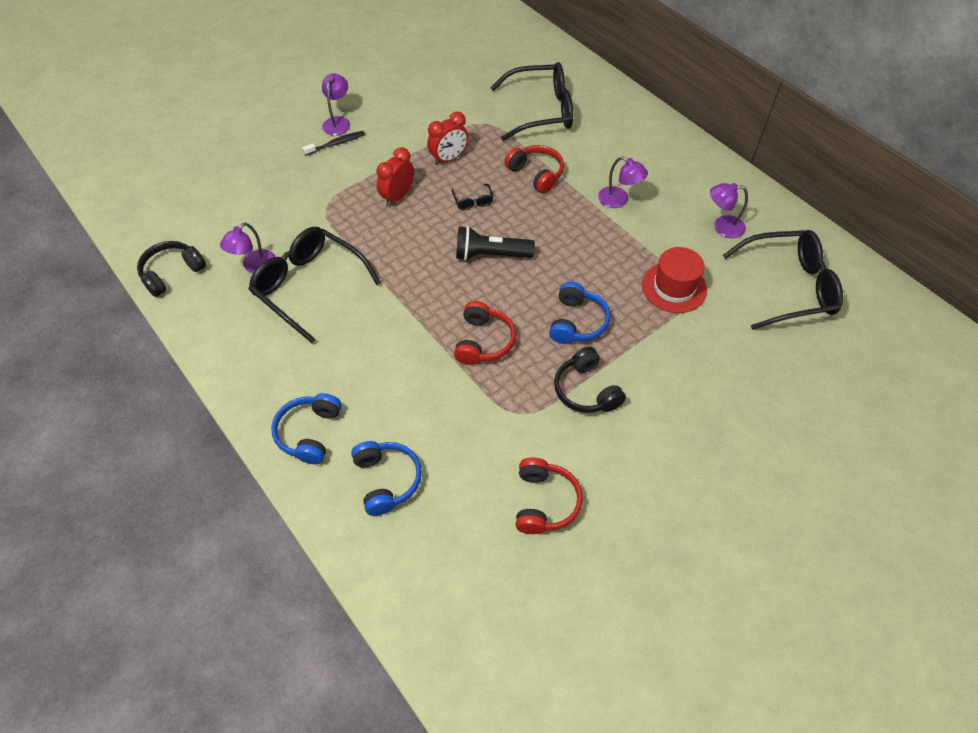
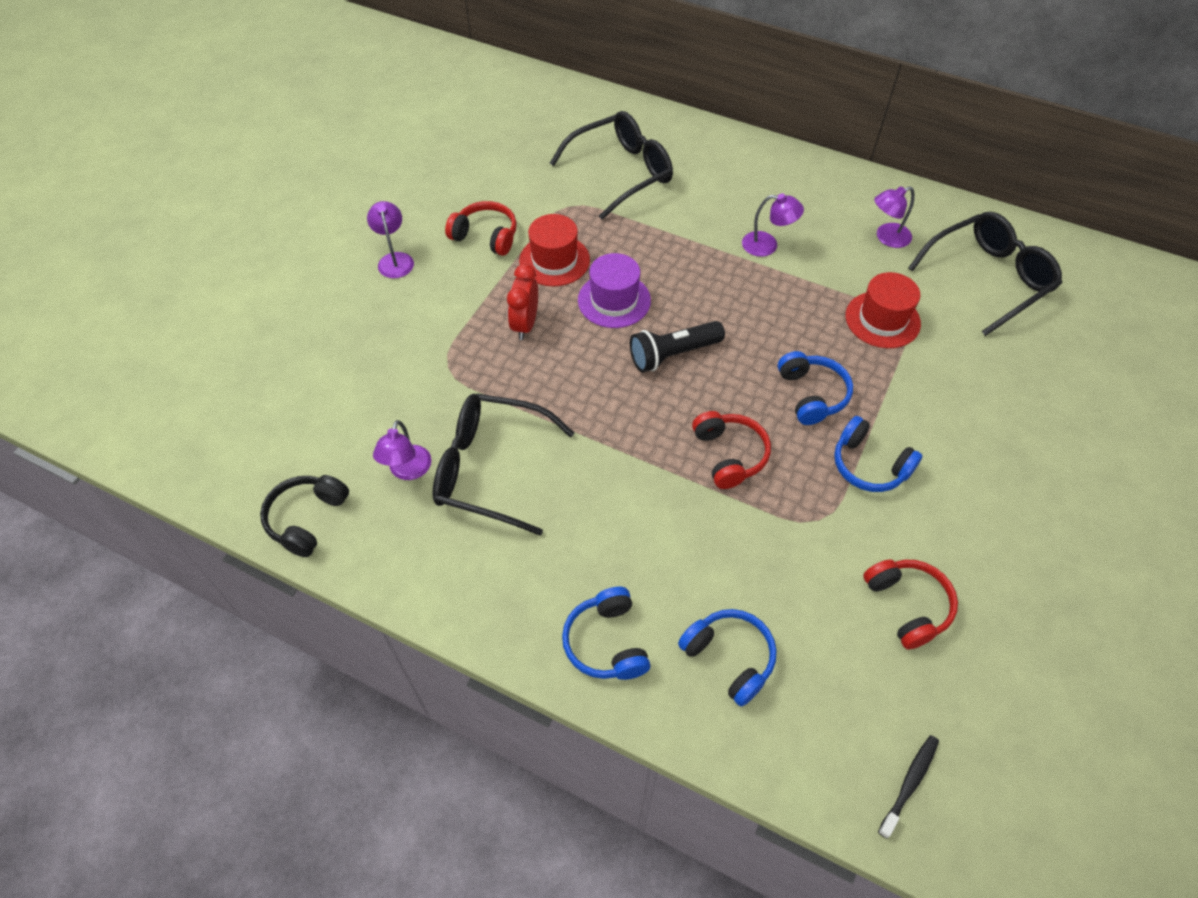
camera: 25 degrees left, 0 degrees up
(336, 144) = (410, 287): black toothbrush -> black toothbrush (909, 784)
(448, 159) = (554, 260): red clock -> red hat
(473, 201) = (614, 300): black glasses -> purple hat
(536, 174) = (662, 245): red headphones -> red headphones (486, 236)
(586, 390) = (869, 465): black headphones -> blue headphones

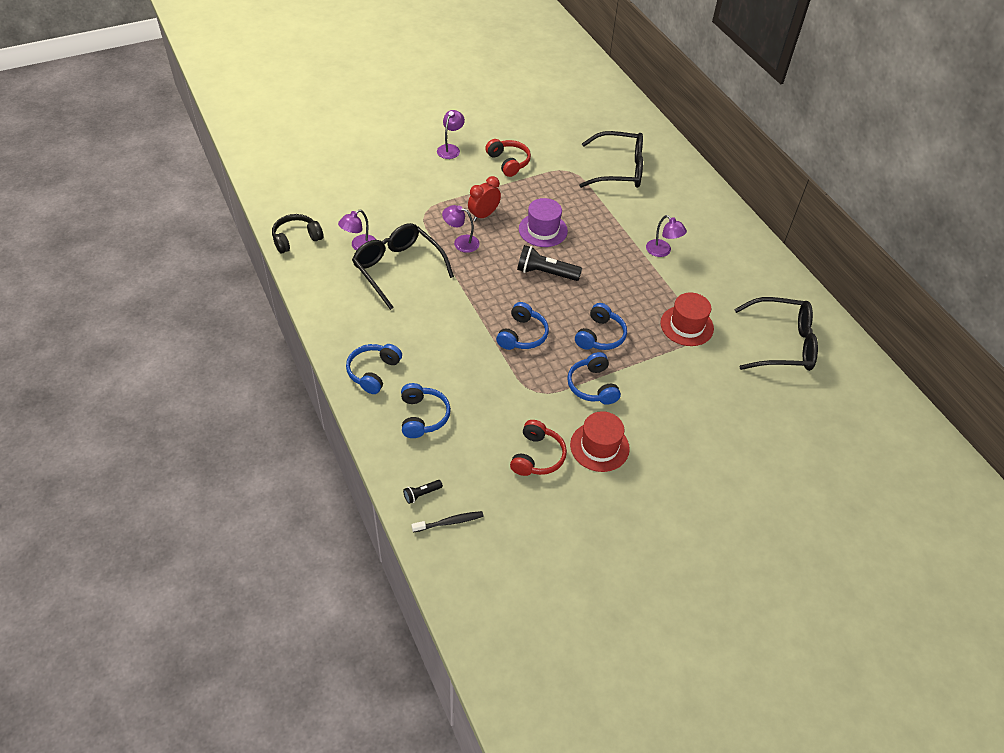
camera: 35 degrees right, 5 degrees down
(554, 260) = (532, 193): red hat -> red hat (599, 446)
(729, 455) = (522, 335): red headphones -> blue headphones
(839, 772) = (421, 494): none -> black flashlight
(886, 238) = (742, 288): purple lamp -> purple lamp (461, 242)

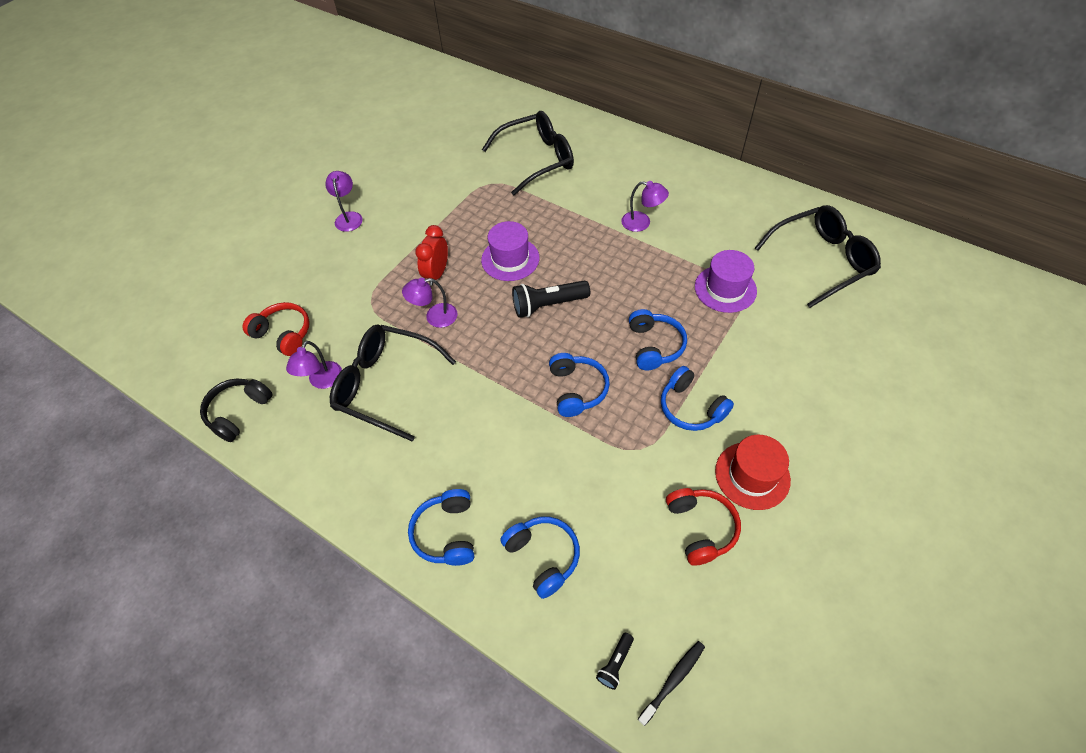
camera: 25 degrees left, 5 degrees up
(508, 162) = (421, 203): red headphones -> red headphones (284, 334)
(687, 326) = (725, 289): red hat -> purple hat

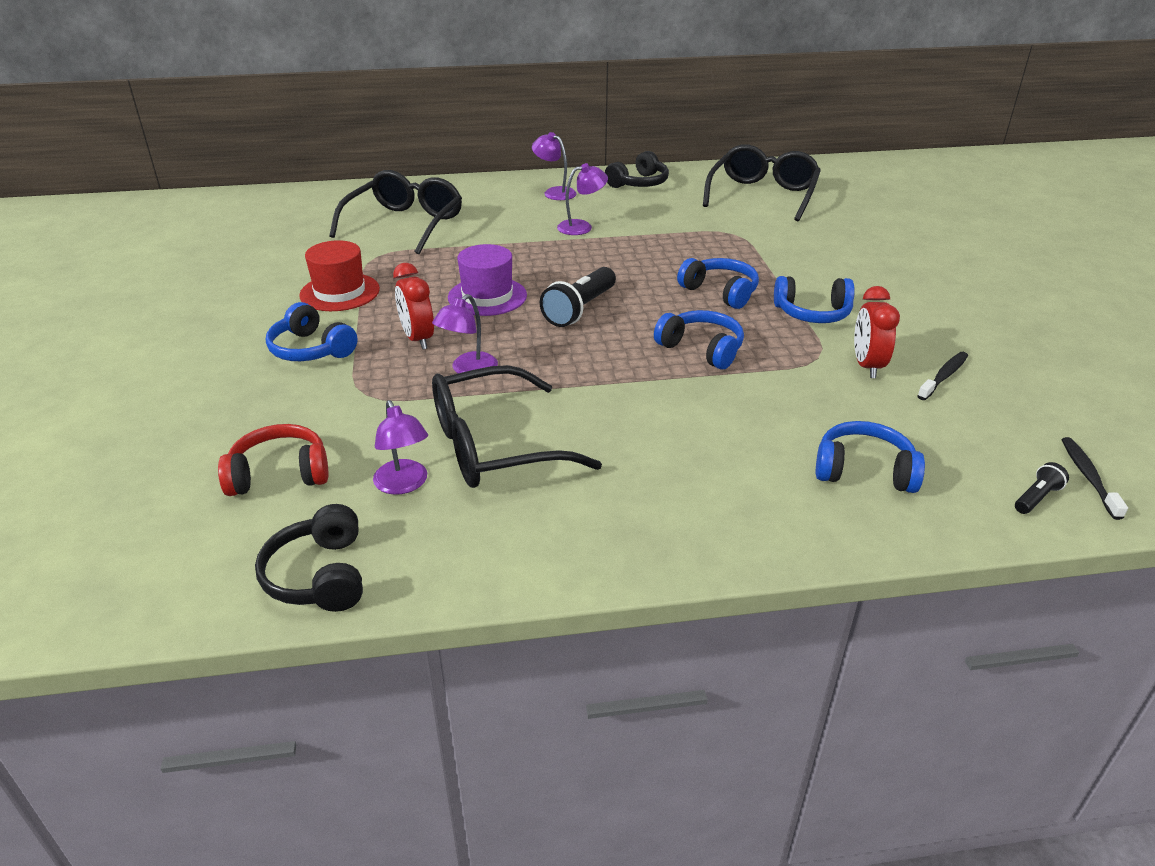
camera: 45 degrees left, 20 degrees down
(349, 217) = (223, 343): purple lamp -> purple lamp (554, 192)
(446, 533) = (751, 514): blue headphones -> blue headphones (311, 349)
(615, 663) = (1036, 498): black flashlight -> black flashlight turned 120 degrees counterclockwise
(662, 480) = (867, 366): none -> red clock
(701, 528) = (943, 376): red headphones -> black toothbrush
(725, 289) = (719, 237): purple hat -> none
(739, 195) = (639, 183): none -> black headphones
(752, 475) = (922, 327): red hat -> red hat (340, 292)

